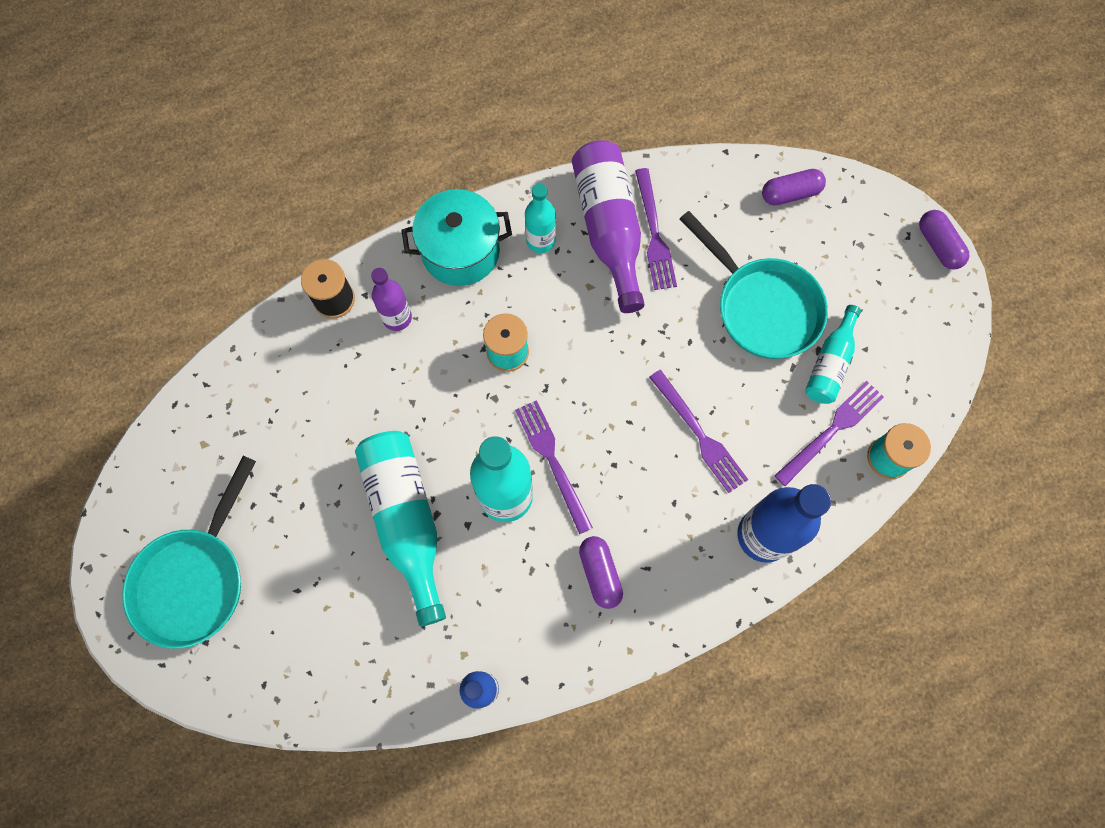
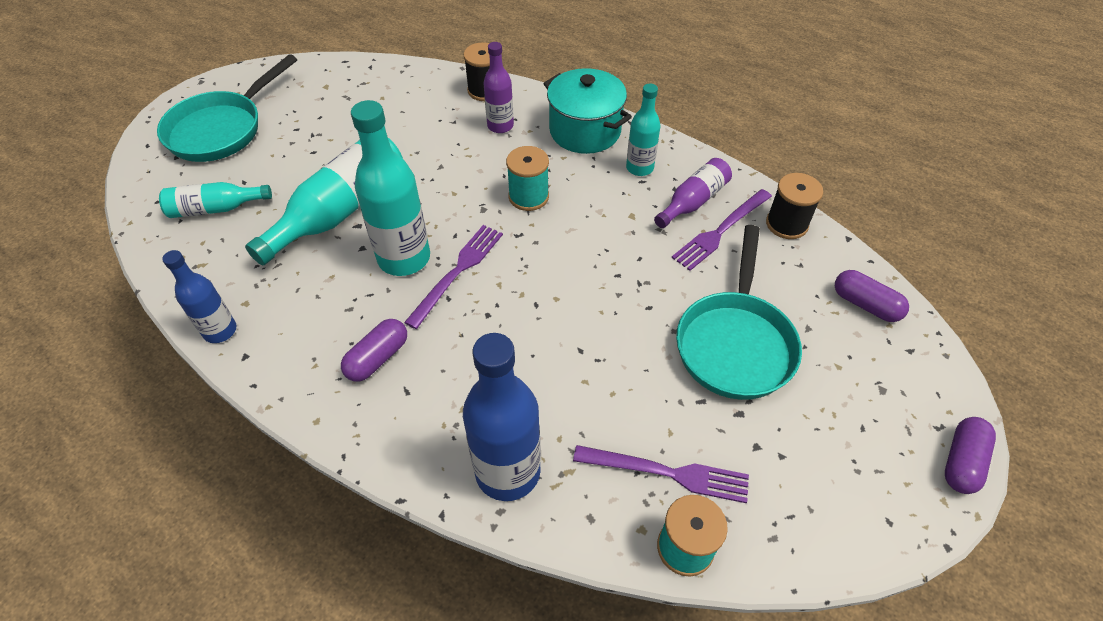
camera: 55 degrees right, 20 degrees down
(195, 579) = (221, 129): turquoise pan -> turquoise pan turned 45 degrees counterclockwise
(609, 229) = (693, 201): purple bottle -> purple bottle, size x0.58
(682, 181) = (786, 224): none -> black spool
(699, 434) = (567, 361): purple fork -> none
(830, 363) = (735, 431): turquoise bottle -> turquoise bottle (215, 209)

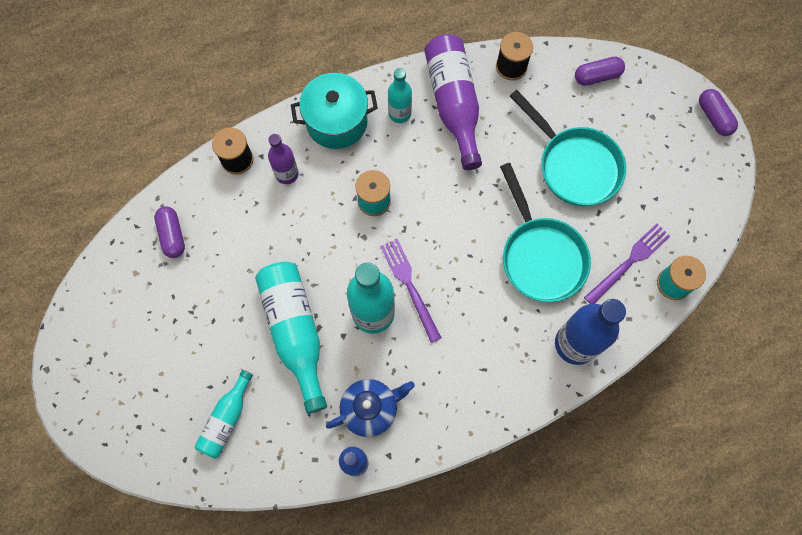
camera: 55 degrees left, 20 degrees up
(221, 129) = (130, 378): turquoise pan -> turquoise pan (540, 256)
(292, 311) = (370, 409): none -> blue teapot
(377, 358) = (447, 373): purple capsule -> purple capsule (172, 235)
(693, 201) = (453, 104): purple bottle -> purple bottle, size x1.72
(721, 231) = (489, 107): purple fork -> none

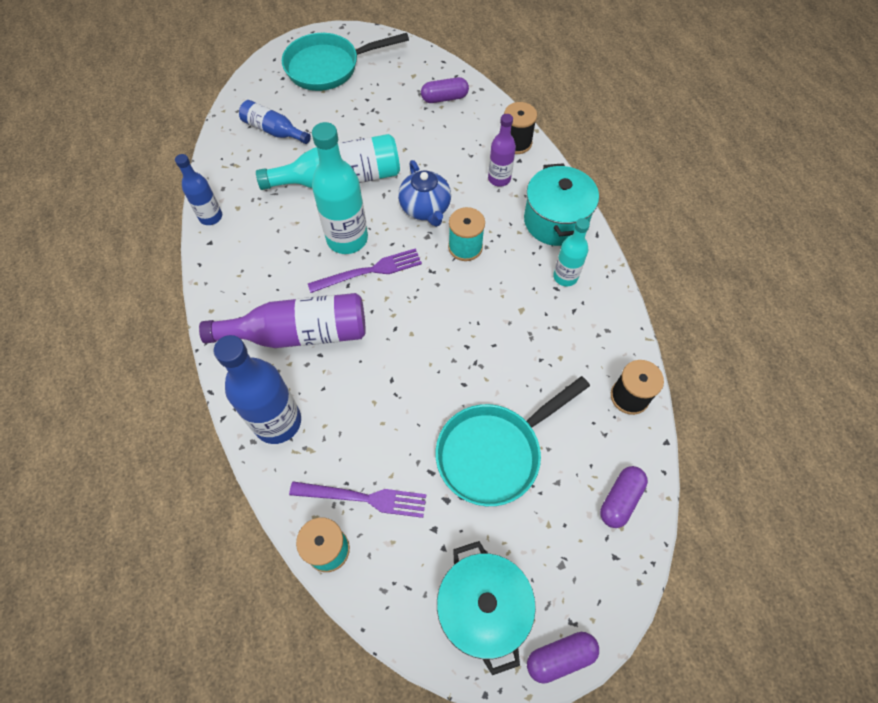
camera: 95 degrees right, 10 degrees down
(226, 419) = (274, 130): turquoise bottle -> blue bottle
(370, 409) = (256, 231): blue teapot -> blue teapot (425, 208)
(453, 104) = (577, 330): purple bottle -> purple bottle (299, 333)
(540, 256) = (385, 399): turquoise pan -> turquoise pan (328, 67)
(597, 76) = (620, 499): purple capsule -> purple capsule turned 45 degrees clockwise
(629, 262) = (363, 498): purple fork -> purple fork turned 45 degrees counterclockwise
(693, 168) = (482, 609): none -> turquoise pot

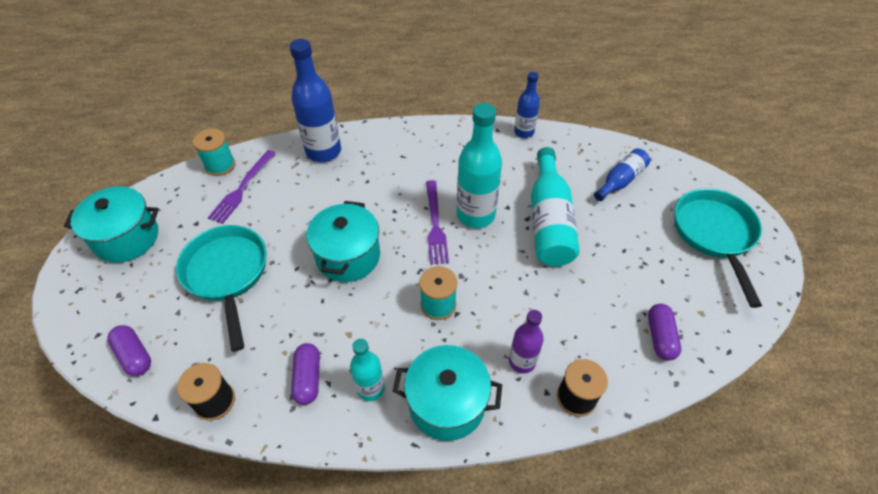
camera: 105 degrees right, 10 degrees down
(299, 333) = (391, 171): purple bottle -> none
(425, 208) = (496, 282): blue teapot -> none
(433, 339) = (348, 256): none -> turquoise pot
(560, 657) = (65, 275): purple capsule -> purple capsule (308, 378)

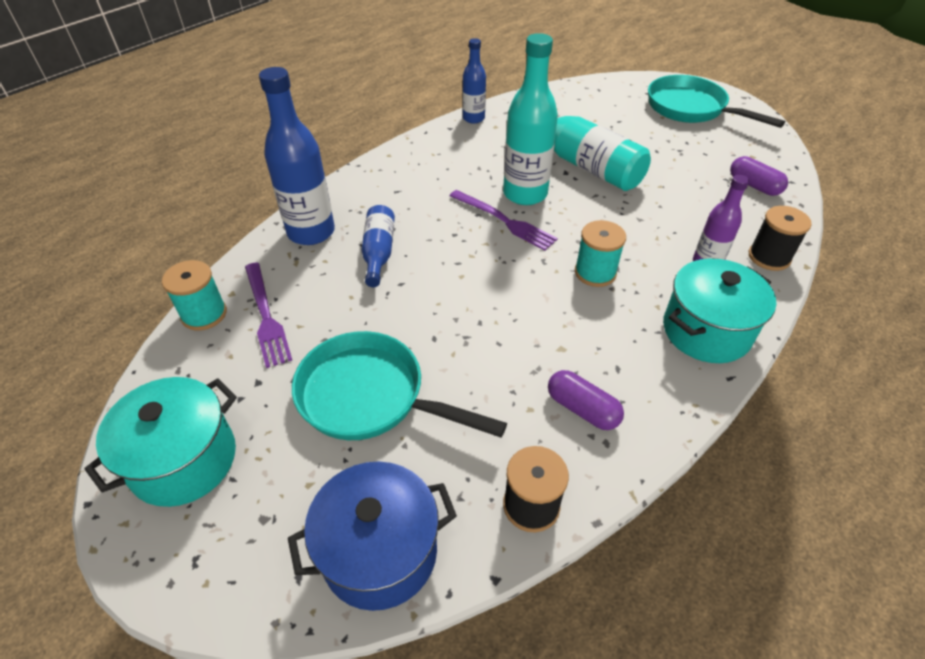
camera: 45 degrees left, 5 degrees down
(134, 355) = (379, 552): purple capsule -> blue pot
(348, 256) = (467, 294): turquoise pot -> none
(370, 388) = (641, 370): turquoise bottle -> none
(620, 181) = (589, 111): blue bottle -> blue bottle (379, 253)

